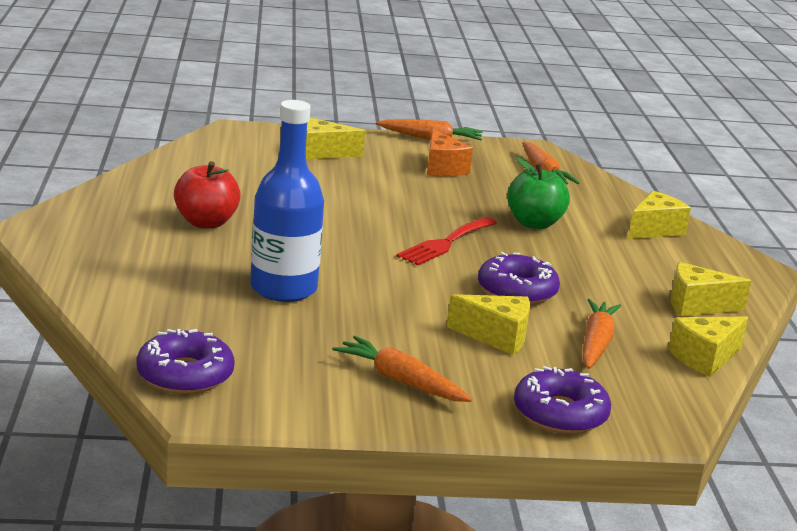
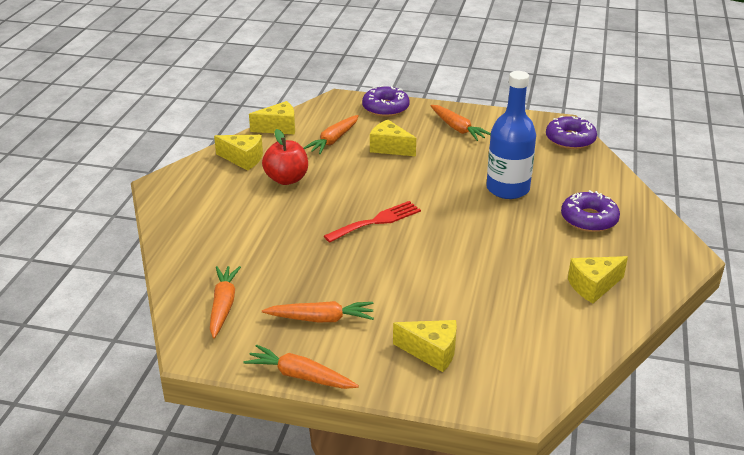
camera: 160 degrees left, 10 degrees up
(206, 223) = (556, 253): red apple -> red apple (287, 179)
(442, 168) = (321, 319): orange cheese -> orange carrot
(517, 291) = (353, 177): purple donut -> purple donut (589, 219)
(534, 223) = (290, 238): green apple -> none
(654, 230) = (196, 225): yellow cheese -> yellow cheese (593, 286)

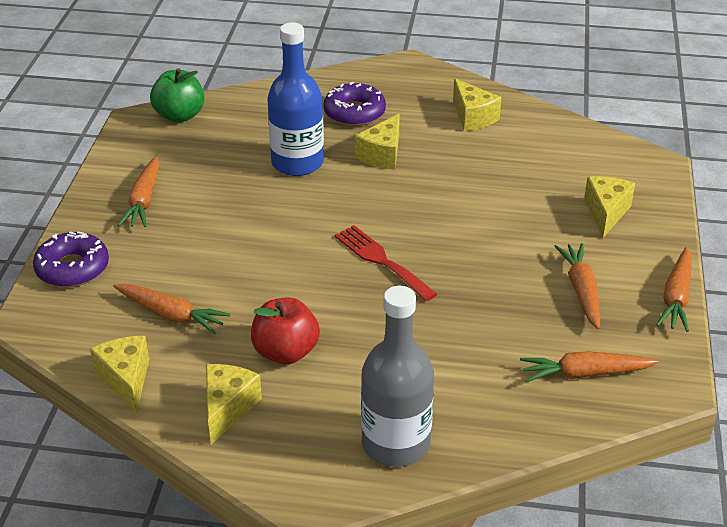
camera: 95 degrees left, 5 degrees up
(189, 216) = (395, 443): none -> grey bottle
(389, 148) = (196, 258): yellow cheese -> yellow cheese (382, 155)
(457, 128) = (144, 200): orange carrot -> orange carrot turned 135 degrees clockwise
(570, 139) = (179, 115): purple donut -> green apple

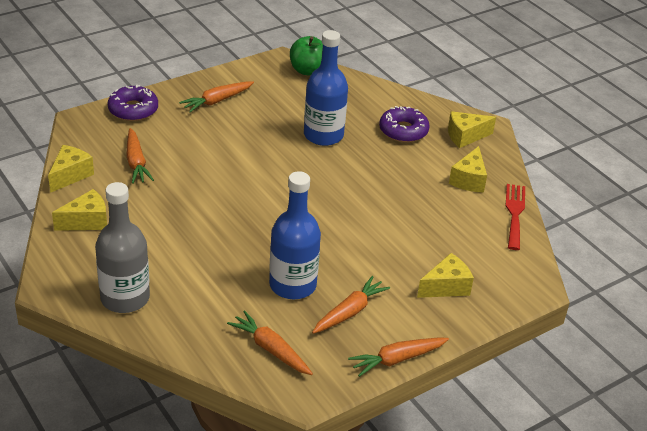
camera: 45 degrees right, 0 degrees up
(285, 352) = (153, 219): red apple -> none
(381, 260) = (274, 214): red fork -> red fork (514, 213)
(382, 155) = (376, 163): yellow cheese -> yellow cheese (465, 136)
(504, 307) = (292, 285): none -> blue bottle

